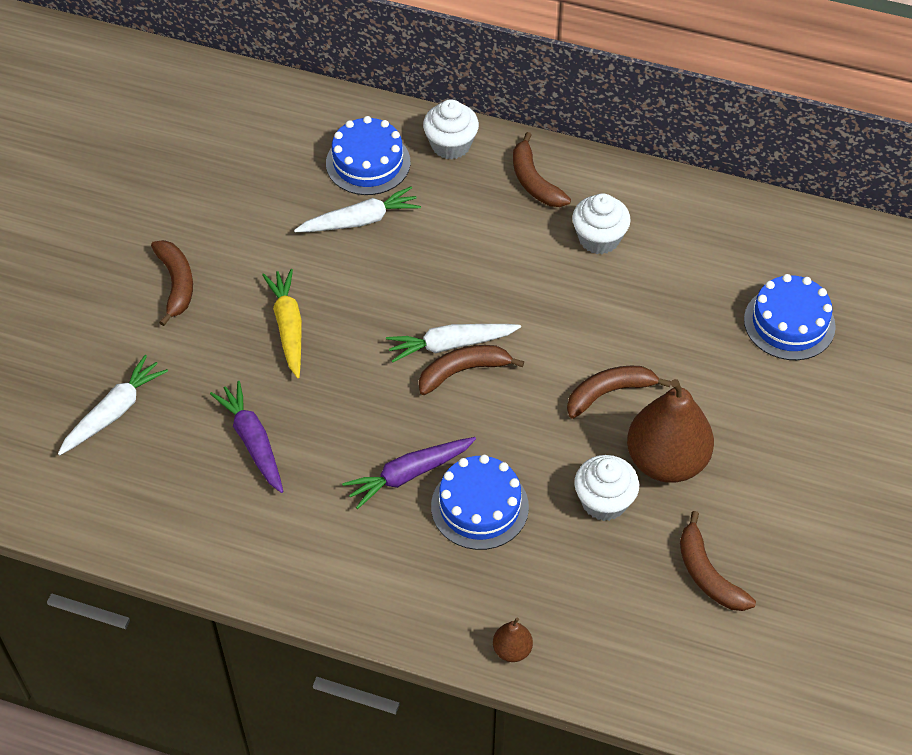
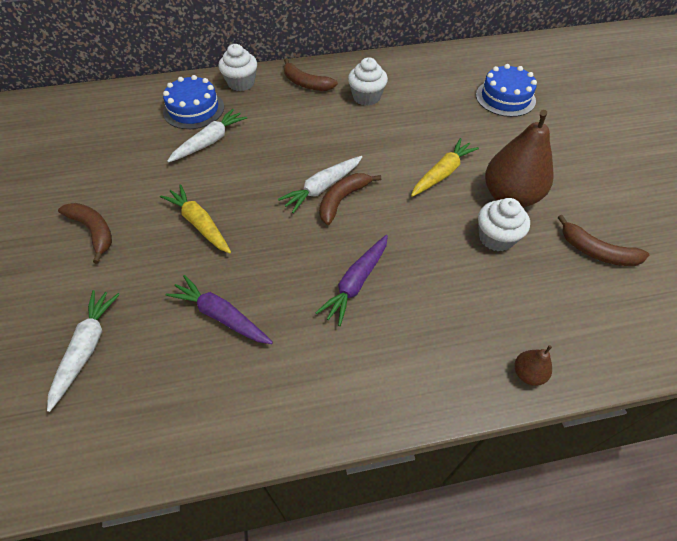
camera: 30 degrees left, 0 degrees up
(479, 506) = (421, 280): blue cake -> none
(609, 393) = (442, 173): brown banana -> yellow carrot

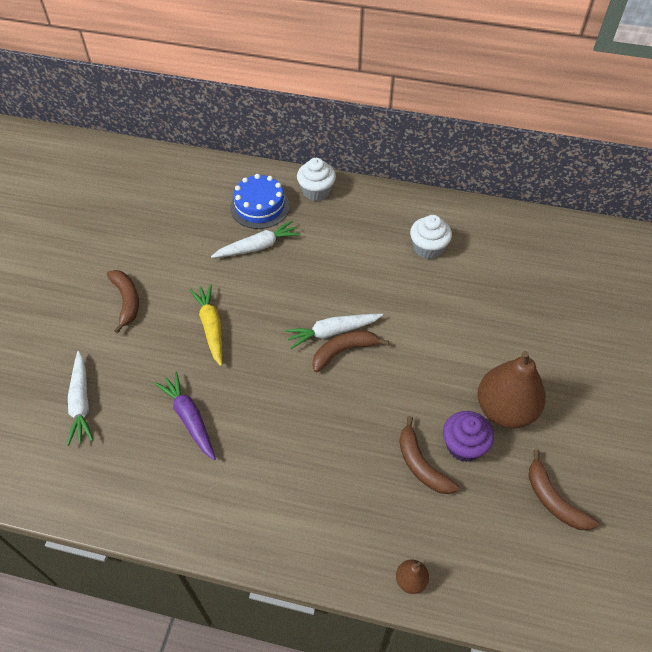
camera: 25 degrees right, 0 degrees up
(87, 348) = (81, 403): white carrot -> white carrot turned 135 degrees clockwise
(306, 83) = (377, 212): brown banana -> brown banana (421, 465)
(356, 283) = (312, 436): purple carrot -> none
(442, 173) = (453, 359): yellow carrot -> none
(496, 238) = (464, 445): white cupcake -> purple cupcake
(505, 98) = (573, 298): blue cake -> none

